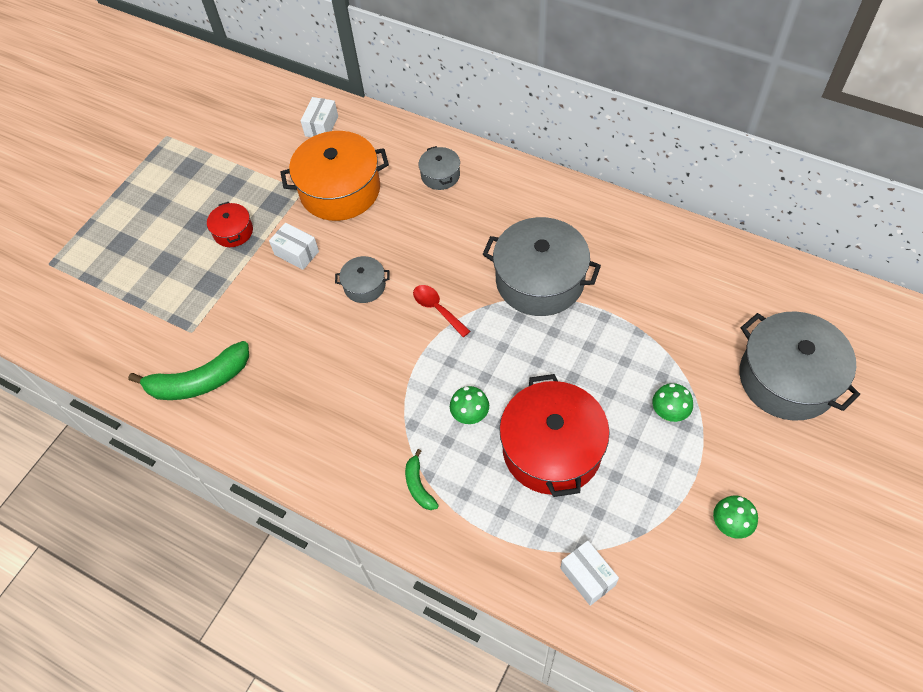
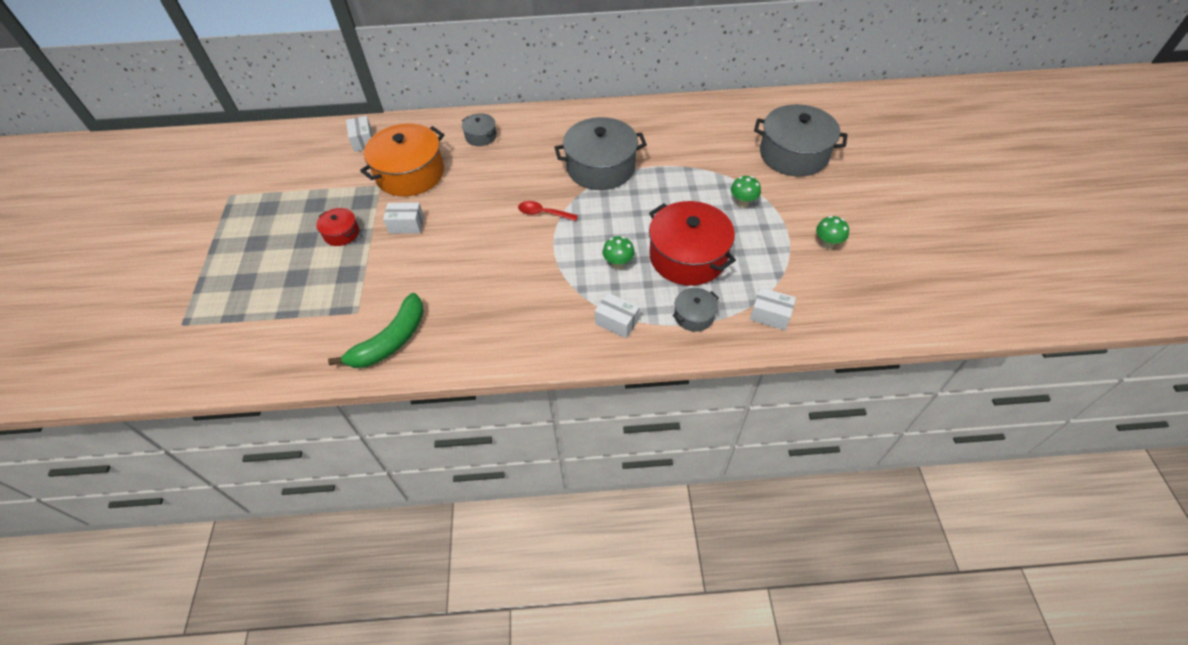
camera: 35 degrees left, 5 degrees down
(364, 286) = (477, 222): grey pot -> grey pot (694, 315)
(419, 485) = (617, 322): green banana -> white box

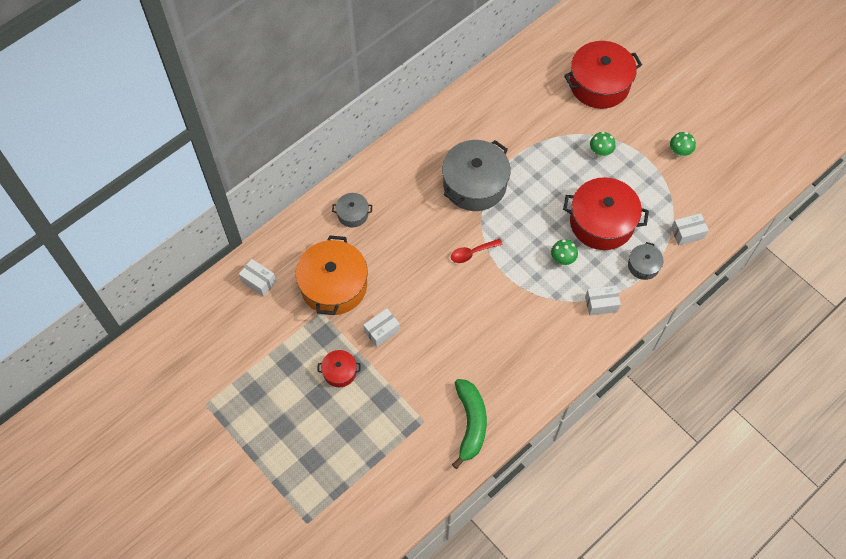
camera: 40 degrees left, 10 degrees up
(794, 154) = (599, 84): grey pot -> red pot

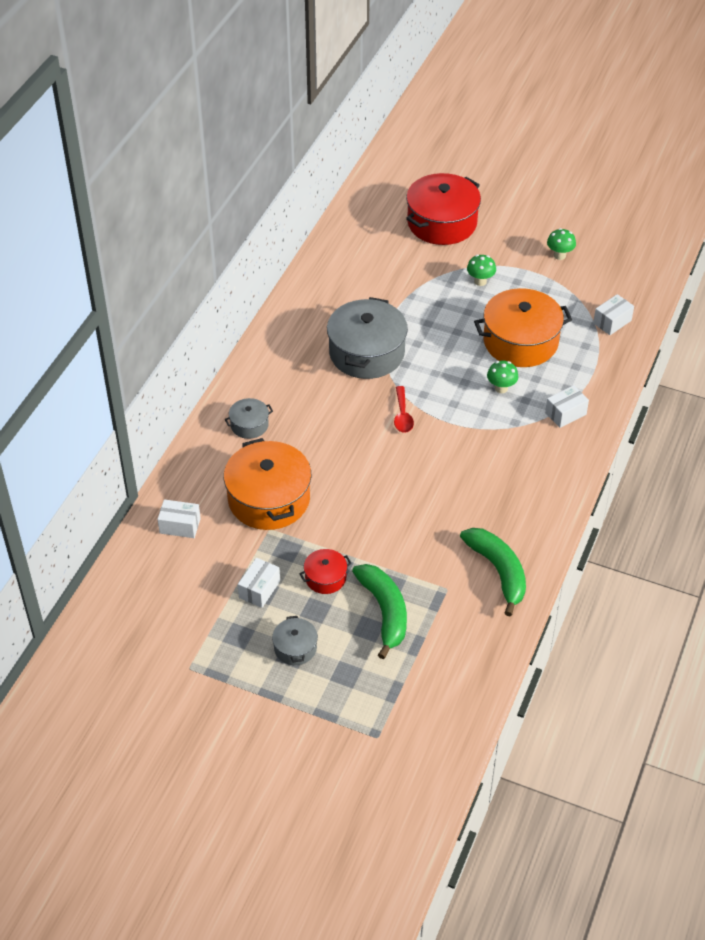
camera: 25 degrees left, 15 degrees down
(367, 420) = (384, 612): none -> green banana
(382, 331) = (349, 522): white box -> white box (259, 589)
(472, 253) = (402, 415): red spoon -> red spoon turned 45 degrees counterclockwise
(601, 222) = (520, 341): red pot -> orange pot
(643, 265) = (586, 365): grey pot -> grey pot (295, 648)

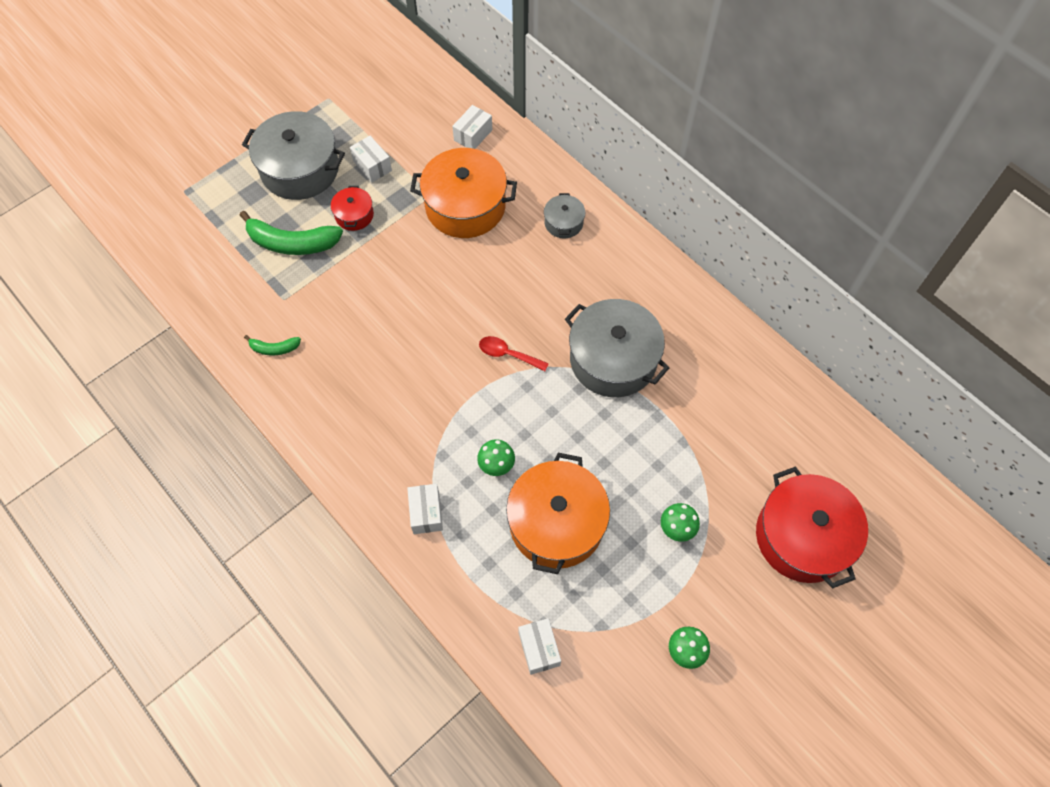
camera: 115 degrees right, 15 degrees up
(295, 648) = (300, 169): grey pot -> grey pot, size x2.07
(498, 572) = (274, 348): green banana -> green banana, size x0.50

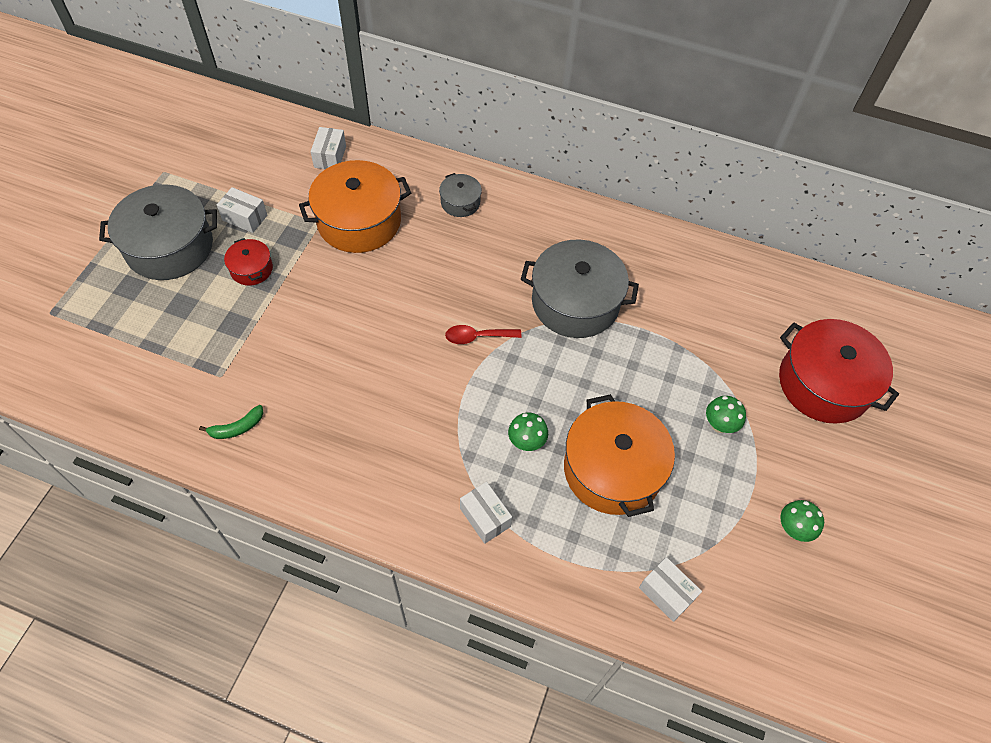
camera: 30 degrees left, 5 degrees down
(292, 243) = (199, 319): green banana -> none

